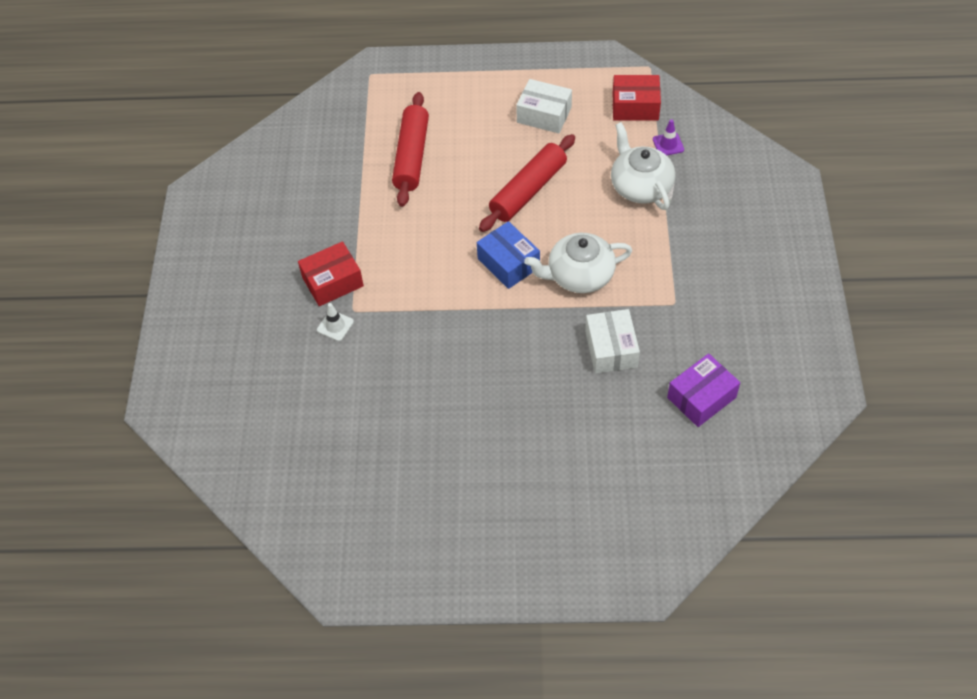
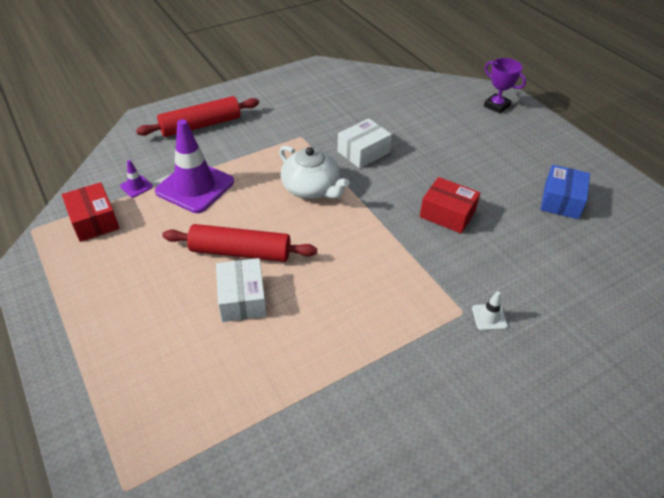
camera: 125 degrees left, 10 degrees down
(333, 282) = (448, 346): red box -> red box (447, 214)
(411, 156) = (247, 365): red rolling pin -> red rolling pin (201, 125)
(508, 263) = (330, 232): blue box -> blue box (561, 200)
(544, 115) = (132, 280): white box -> white box (242, 298)
(618, 554) = (496, 106): none -> purple trophy
(640, 186) = (195, 187): white teapot -> purple traffic cone
(701, 397) = (365, 106): purple box -> none

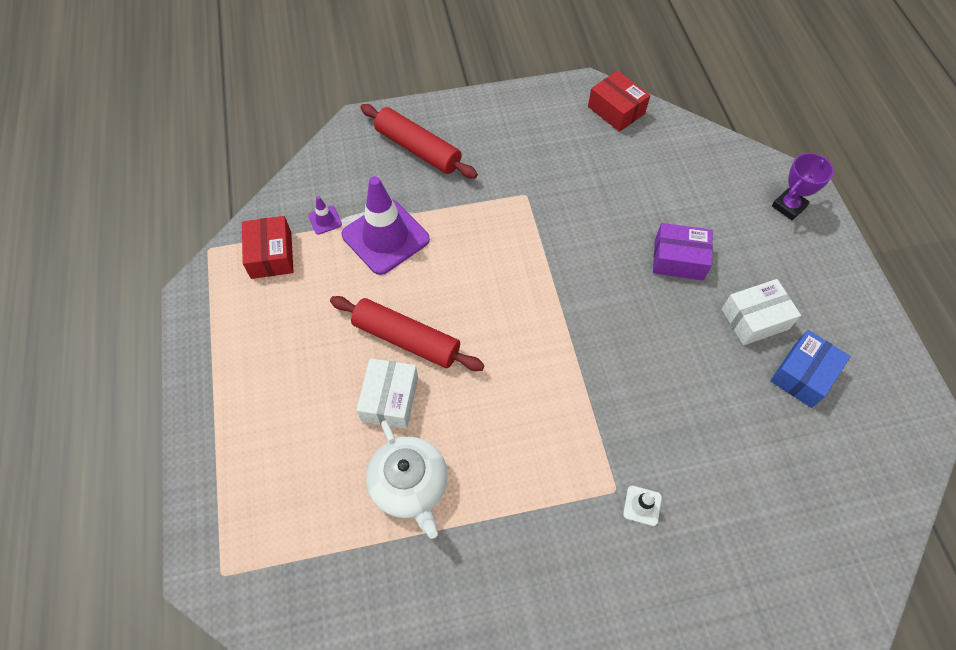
camera: 20 degrees right, 15 degrees up
(201, 125) = (418, 149): red rolling pin -> red rolling pin turned 45 degrees clockwise
(311, 188) = (511, 274): white teapot -> white teapot (410, 485)
(363, 152) = (590, 237): white box -> white box (755, 319)
(436, 152) = (678, 259): none -> purple box
(447, 214) = (654, 354): red box -> red box (616, 110)
(496, 106) = (788, 206): purple trophy -> purple trophy turned 75 degrees clockwise

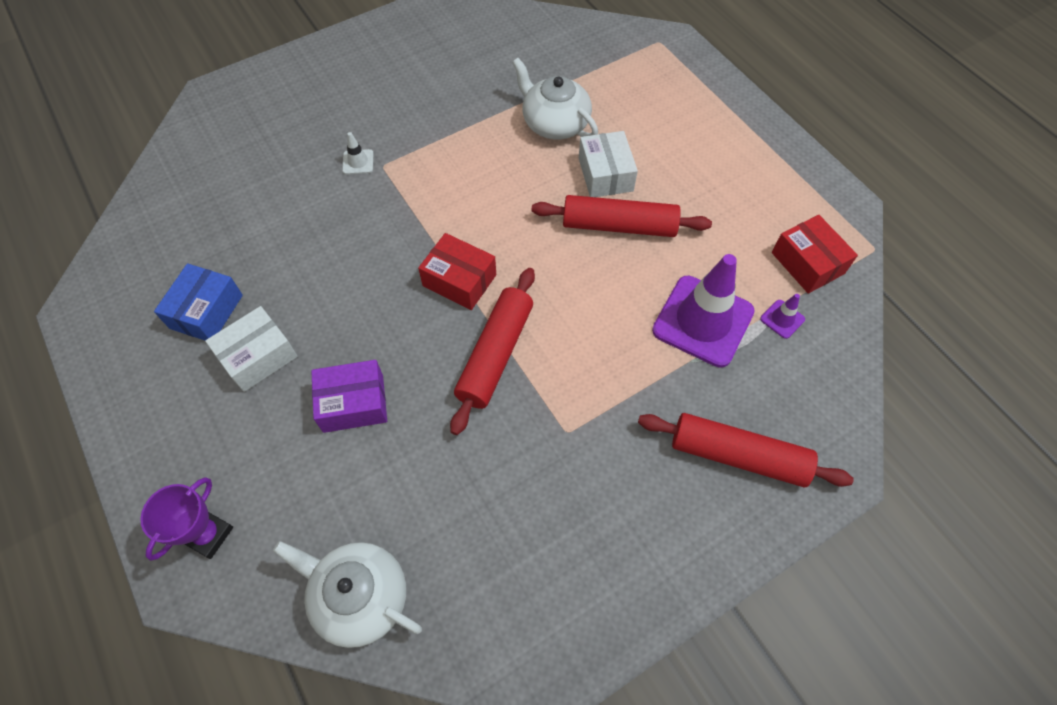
camera: 160 degrees right, 0 degrees up
(559, 261) = (495, 354): none -> red rolling pin
(616, 110) = (486, 637): red box -> red box (459, 280)
(689, 147) = (359, 597): none -> white teapot

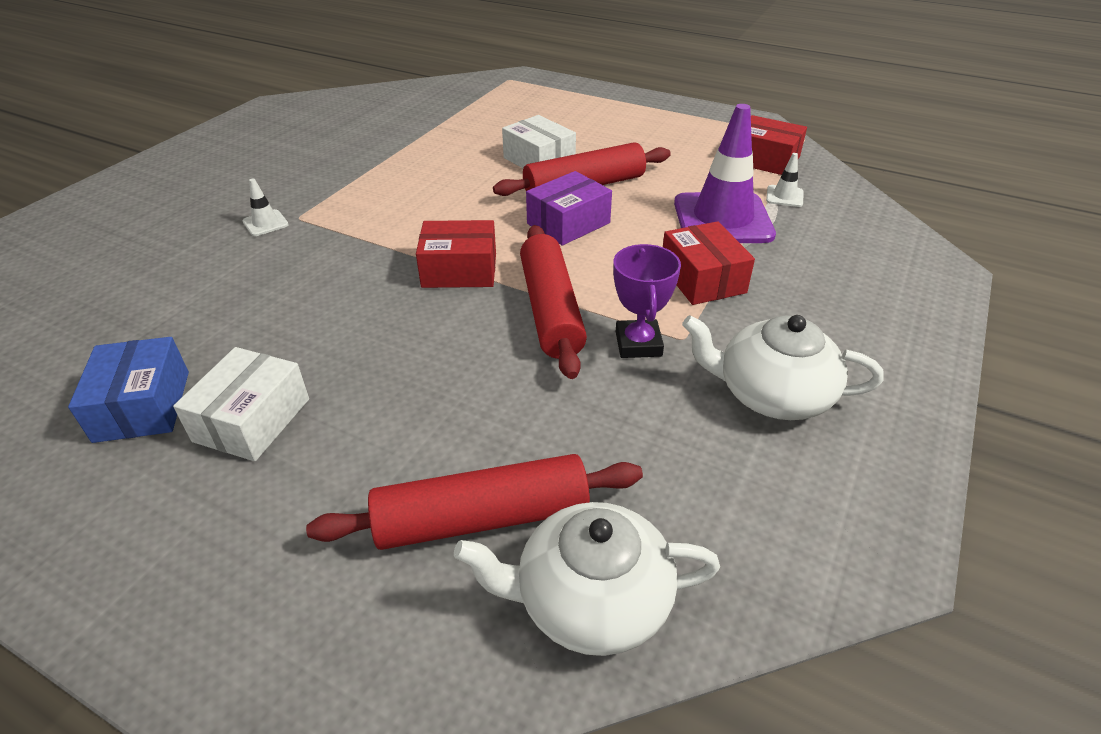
camera: 30 degrees left, 20 degrees down
(208, 534) = (307, 644): purple trophy -> purple trophy (638, 344)
(353, 403) = (419, 412): purple box -> purple box (568, 223)
(554, 123) = (459, 144): white teapot -> white teapot (772, 394)
(630, 380) = (702, 279): none -> red box
(737, 456) = (852, 292): red rolling pin -> red rolling pin (482, 518)
(782, 319) = (784, 196): purple traffic cone -> white traffic cone

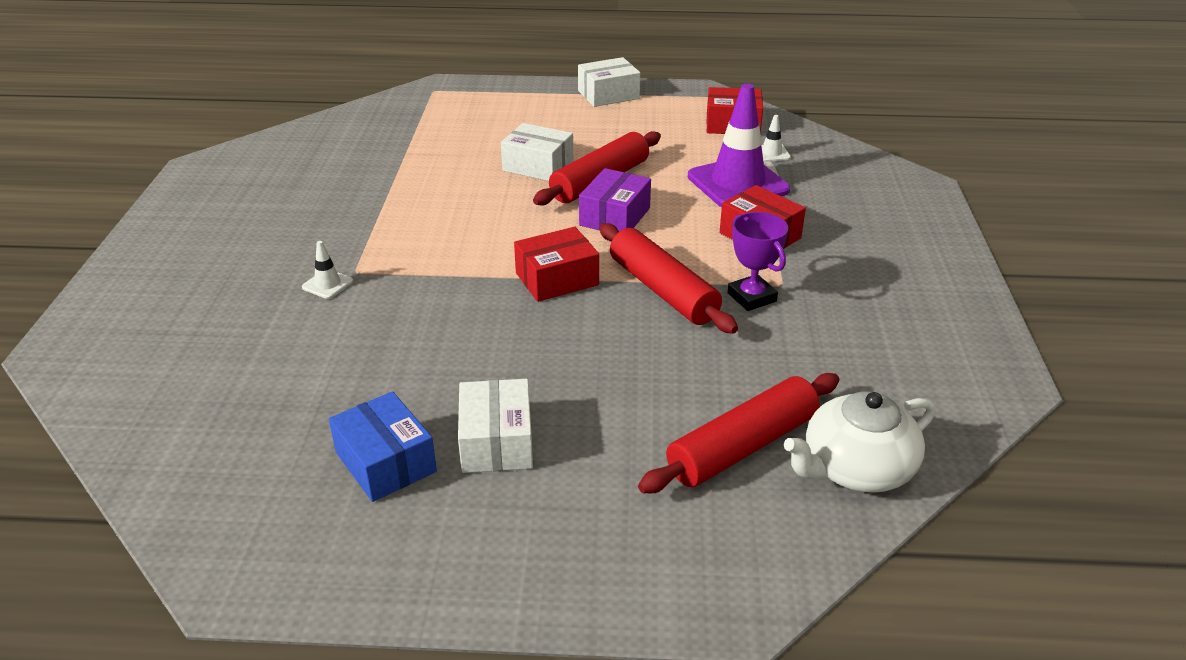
camera: 25 degrees left, 5 degrees down
(662, 109) = (608, 95): none -> white box
(772, 394) = (872, 305): white teapot -> none

